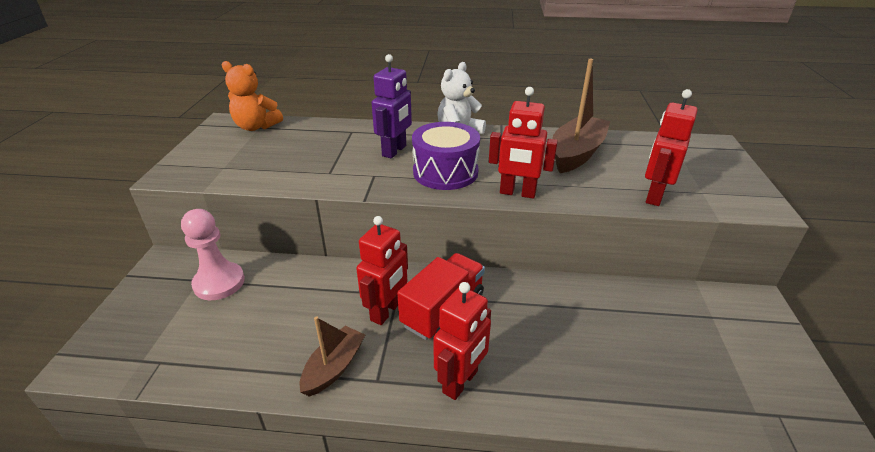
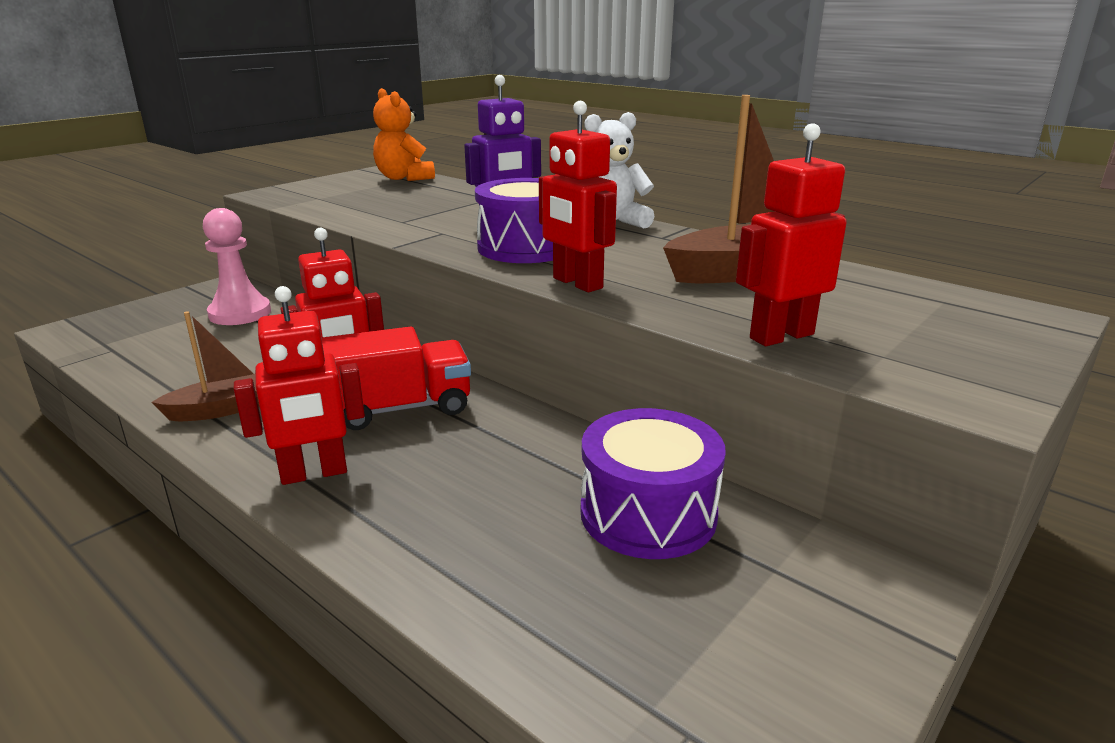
camera: 35 degrees right, 10 degrees down
(638, 314) = (648, 513): none -> purple drum

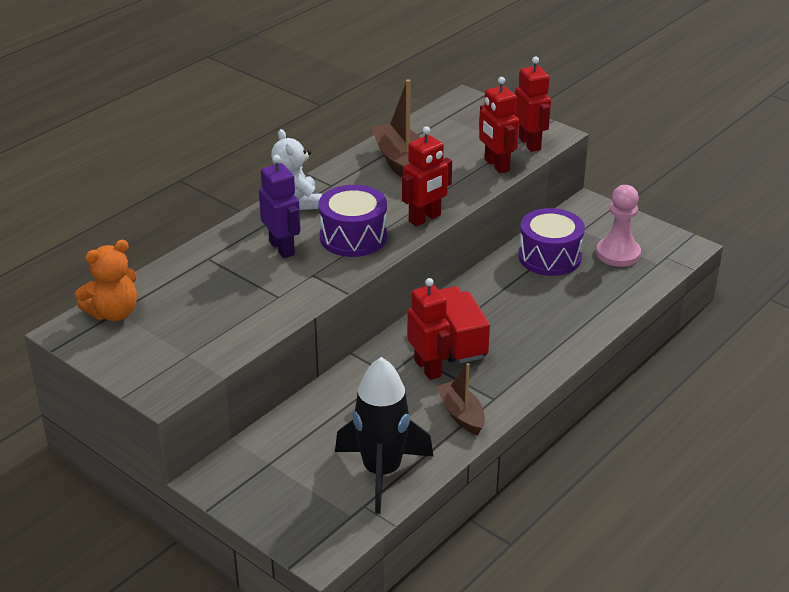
camera: 90 degrees left, 10 degrees up
(157, 358) = (382, 472): none -> black rocket
(240, 313) = (288, 451): pink pawn -> pink pawn (618, 254)
(314, 474) = (531, 362): red robot -> red robot (530, 144)

